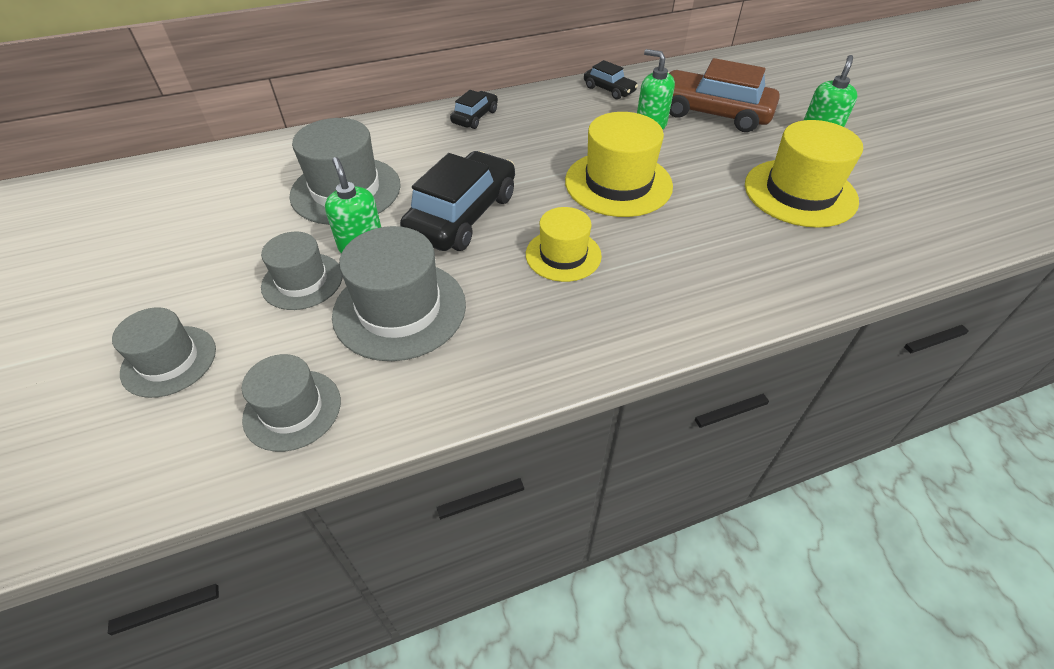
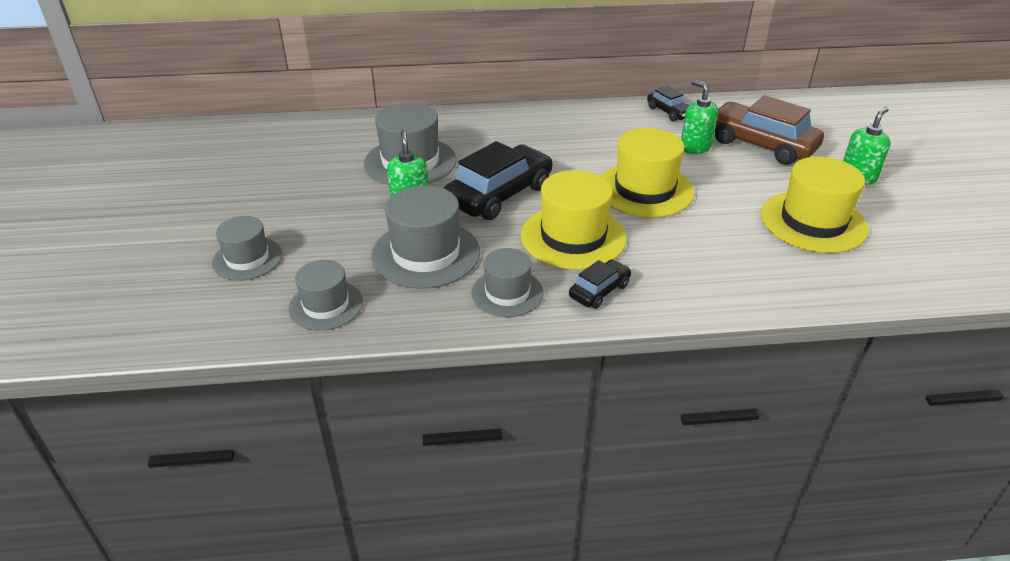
camera: 15 degrees right, 10 degrees down
(302, 281) = (357, 222): grey hat -> grey hat (507, 293)
(475, 117) = (537, 119): black car -> black car (599, 291)
(563, 255) = (573, 237): yellow hat -> yellow hat, size x1.60

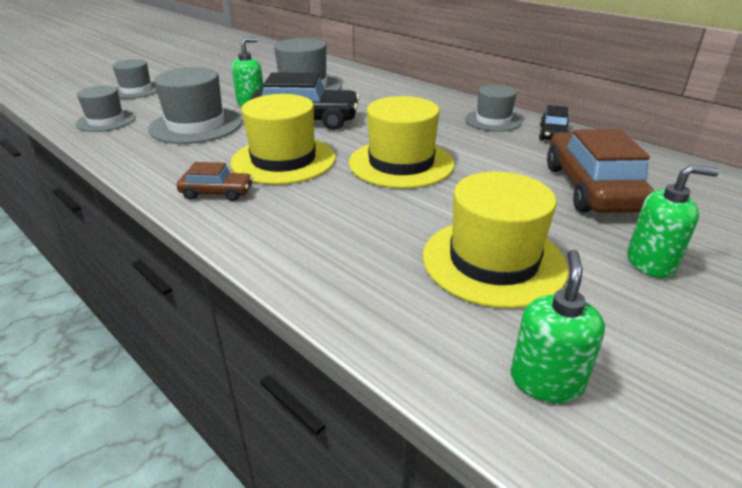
camera: 50 degrees right, 5 degrees down
(507, 293) = (176, 162): grey hat -> grey hat (493, 120)
(599, 291) = (217, 193): black car -> brown car
(695, 147) = (516, 161): green soap dispenser -> green soap dispenser (546, 381)

